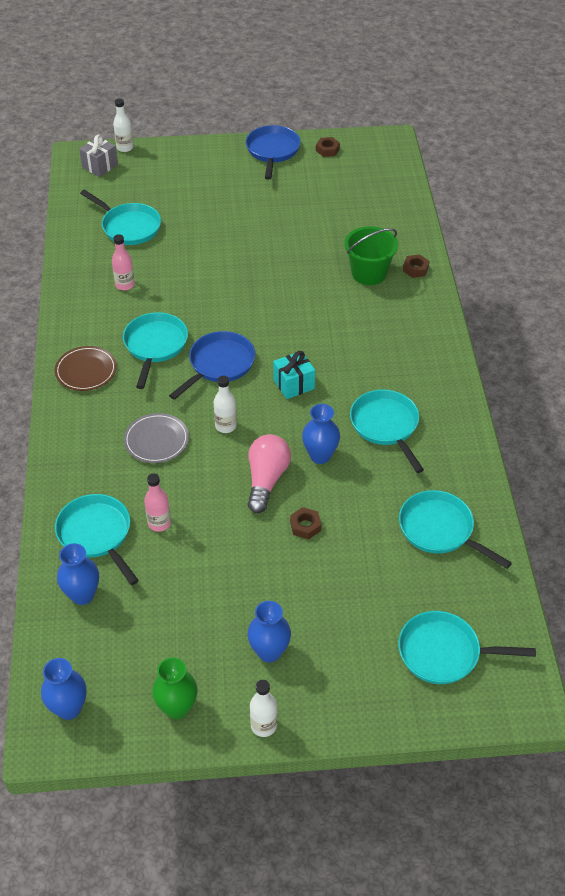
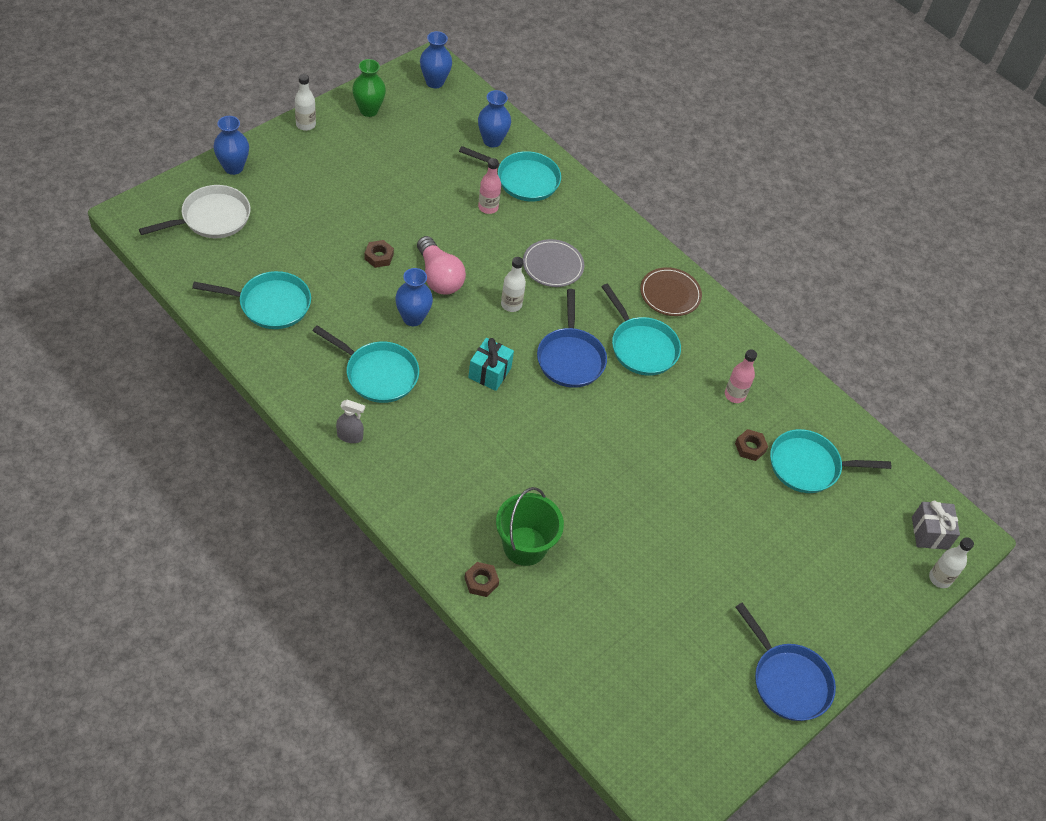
camera: 135 degrees right, 5 degrees up
(269, 652) = (336, 164): blue vase -> blue vase (233, 167)
(327, 150) = (730, 727): brown nut -> brown nut (750, 447)
(442, 392) = (350, 436): none -> grey spray bottle
(444, 653) = (211, 218): turquoise pan -> white pan

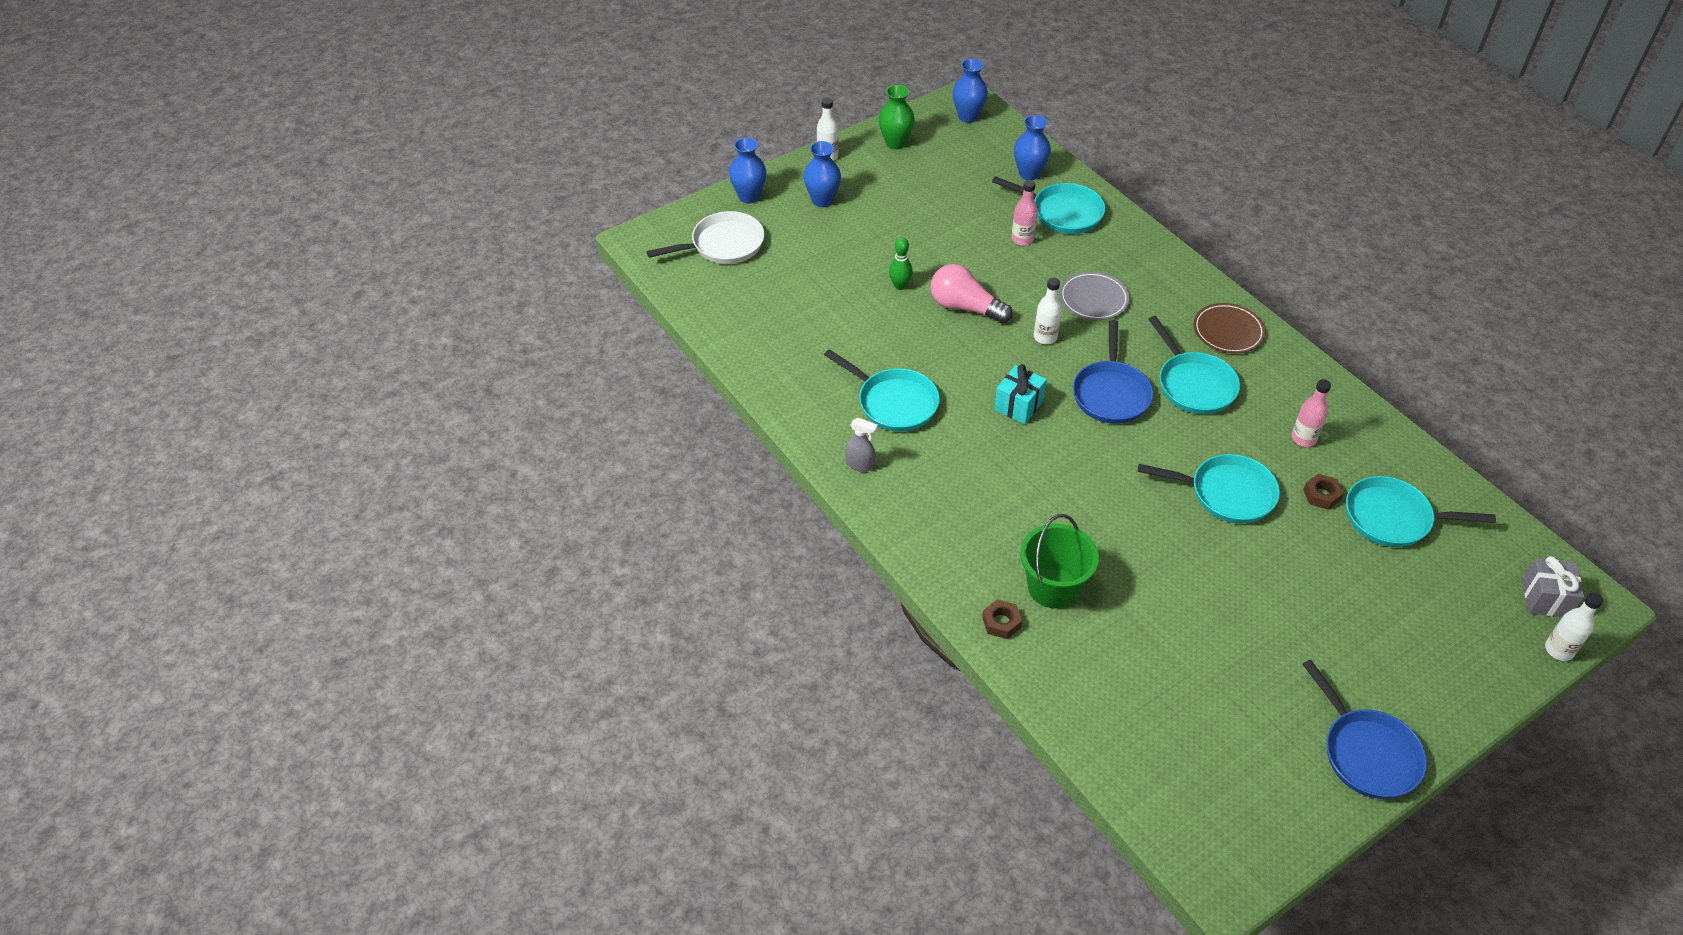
camera: 15 degrees right, 5 degrees down
(270, 304) = (780, 330): turquoise pan -> turquoise pan (1226, 493)
(379, 256) = (900, 286): brown nut -> green bowling pin
(413, 318) = (934, 348): blue vase -> blue vase (822, 200)
(439, 277) = (965, 307): pink light bulb -> pink light bulb turned 135 degrees clockwise

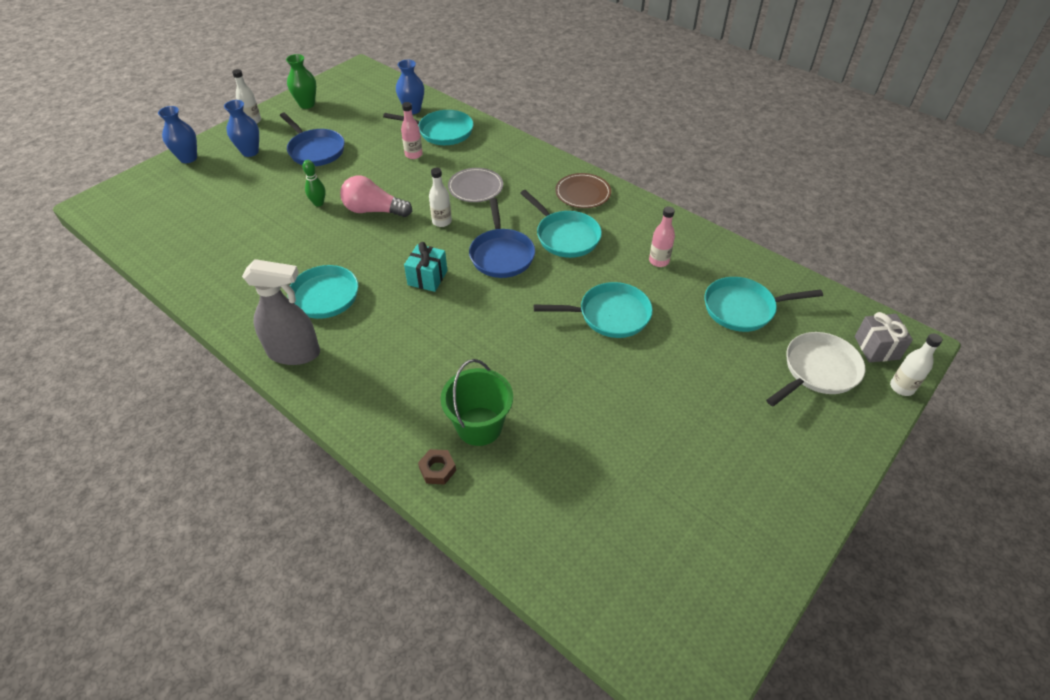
camera: 15 degrees left, 0 degrees up
(723, 245) = (166, 197): white pan -> white pan (817, 371)
(860, 464) = (294, 353): grey spray bottle -> grey spray bottle, size x2.05
(968, 116) = (361, 79): blue vase -> none
(1321, 495) = (684, 301): brown nut -> none
(1366, 753) = (782, 517): blue pan -> blue pan (315, 150)

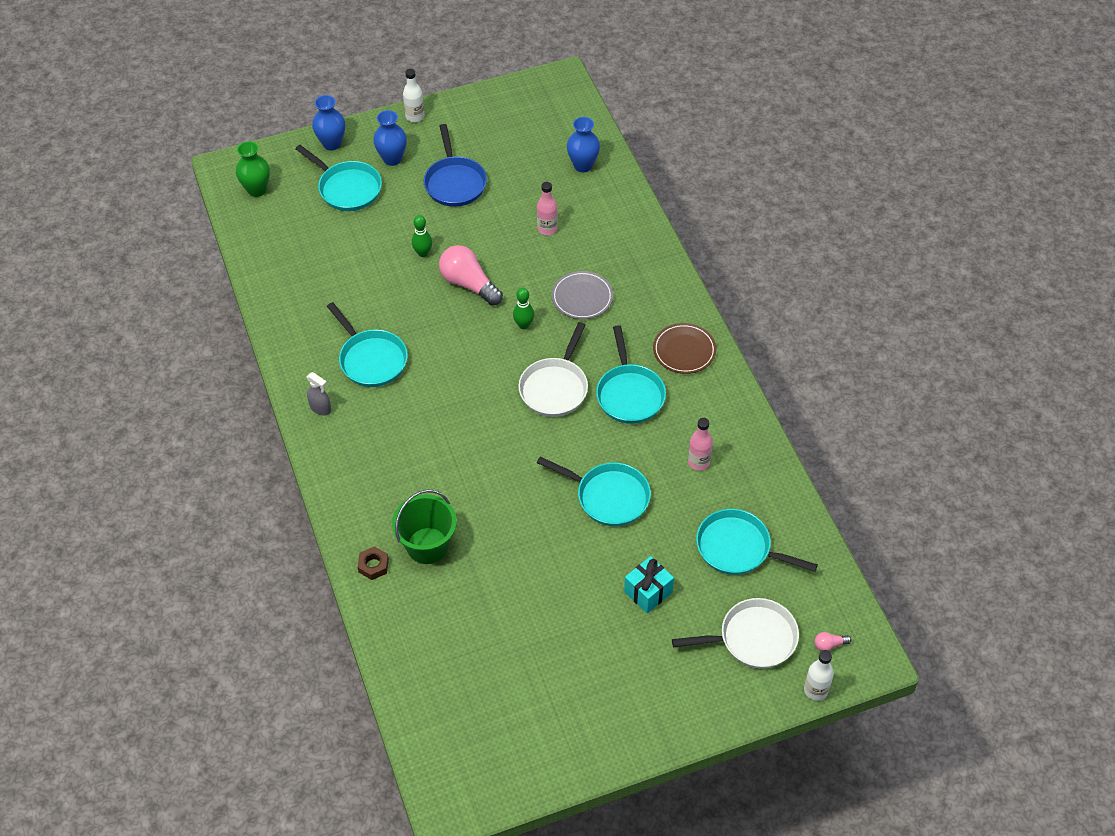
camera: 30 degrees right, 5 degrees up
(294, 353) = (320, 408): grey spray bottle -> grey spray bottle, size x0.49
(307, 104) = (479, 113): green vase -> green vase (257, 190)
(427, 278) = (472, 383): turquoise gift -> turquoise gift (648, 592)
(442, 132) = (594, 209): turquoise pan -> turquoise pan (347, 188)
(442, 221) = (524, 325): white bottle -> green bowling pin
(501, 254) = (555, 387): blue pan -> white pan
(876, 348) = (829, 645): grey gift -> pink light bulb

